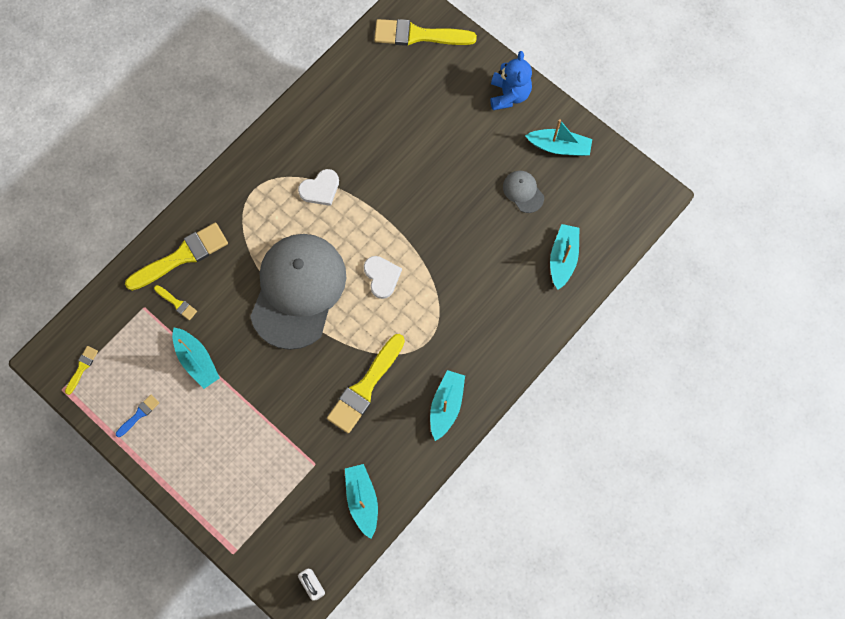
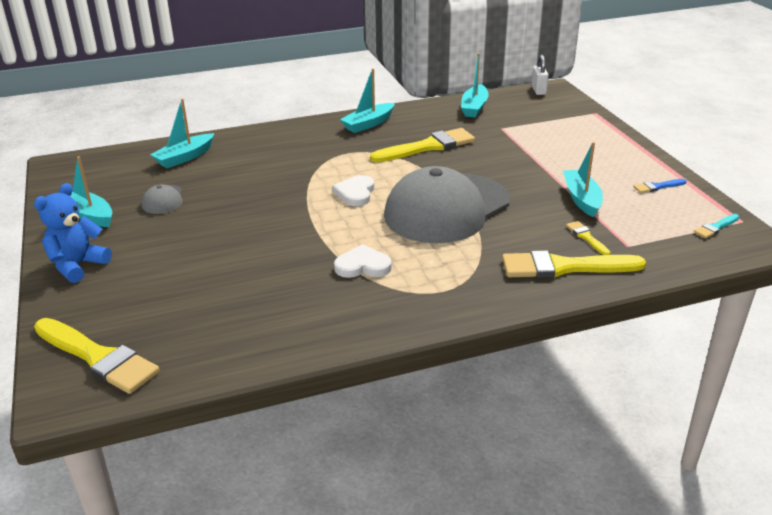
camera: 150 degrees left, 40 degrees down
(82, 368) = (715, 227): yellow brush -> turquoise brush

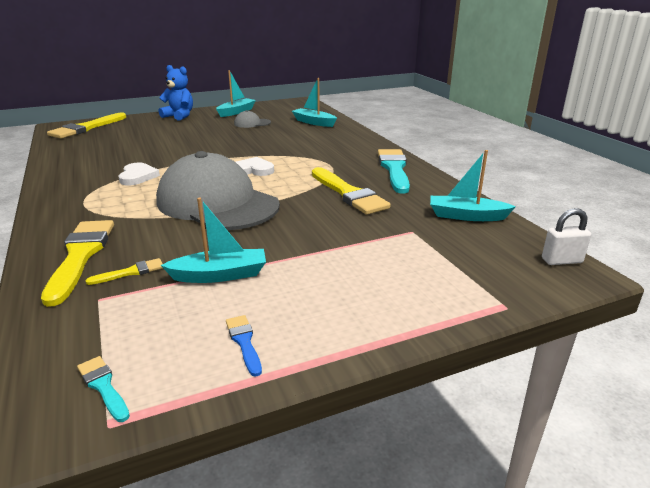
camera: 85 degrees right, 5 degrees down
(368, 124) = (394, 169): turquoise boat -> turquoise brush

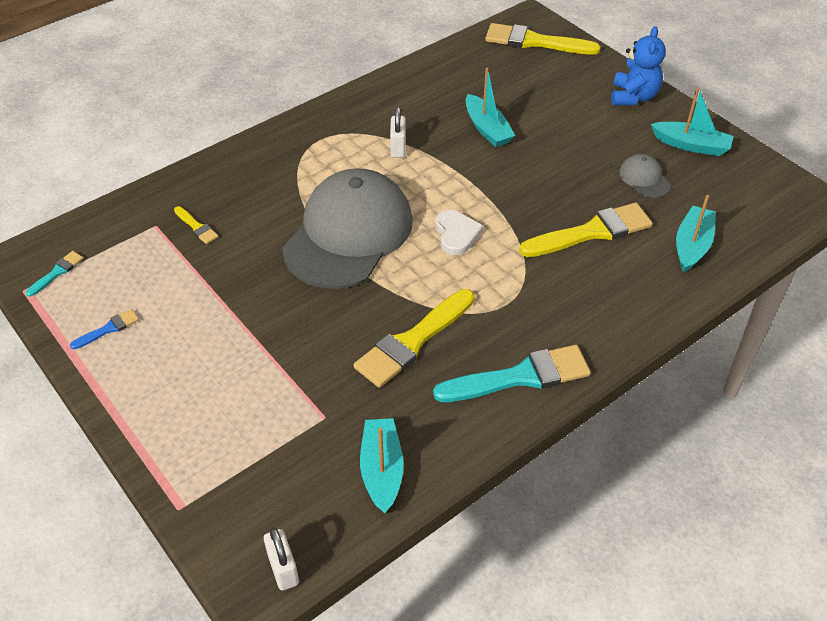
camera: 75 degrees right, 20 degrees up
(80, 256) = (218, 186): yellow brush -> yellow brush (592, 232)
(138, 176) = (398, 148): white heart -> white padlock
(220, 275) = (202, 284): turquoise boat -> turquoise boat (487, 129)

